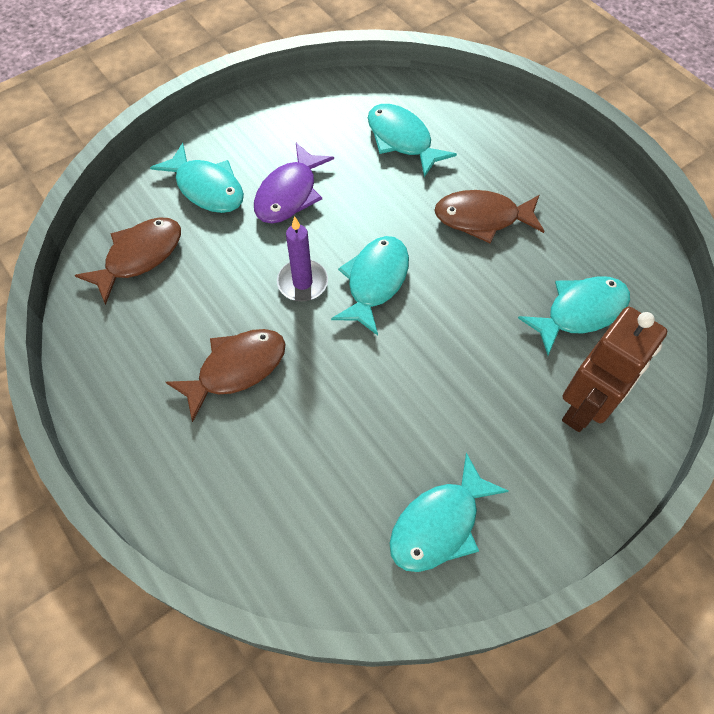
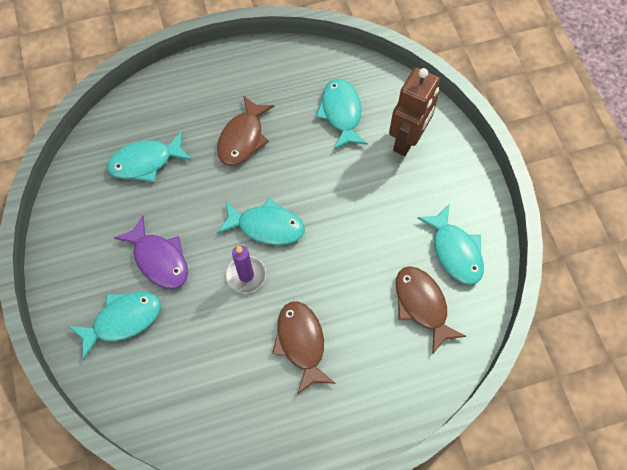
camera: 70 degrees left, 5 degrees up
(139, 257) = (169, 391): brown fish -> brown fish (422, 305)
(375, 282) = (266, 226): turquoise fish -> turquoise fish turned 150 degrees clockwise
(585, 407) = (407, 140): brown robot -> brown robot turned 60 degrees clockwise

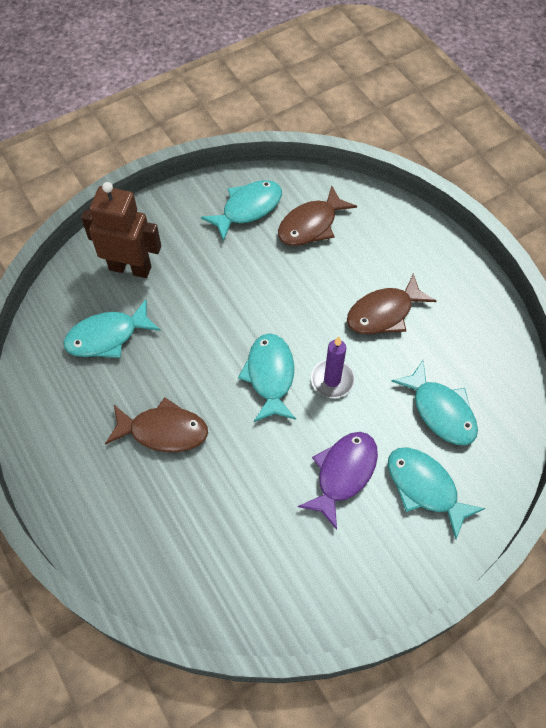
camera: 105 degrees left, 5 degrees down
(145, 162) = (223, 534): turquoise fish -> turquoise fish (440, 411)

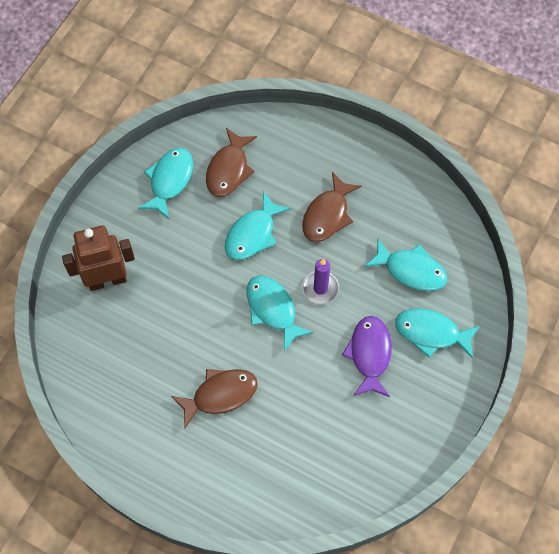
camera: 30 degrees left, 5 degrees up
(107, 336) = (127, 346): turquoise fish -> turquoise fish (253, 234)

